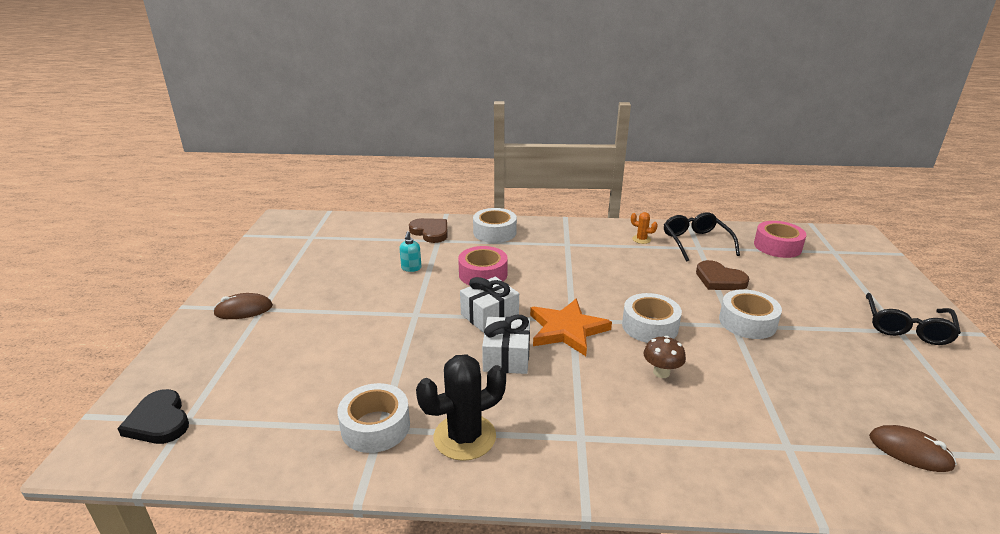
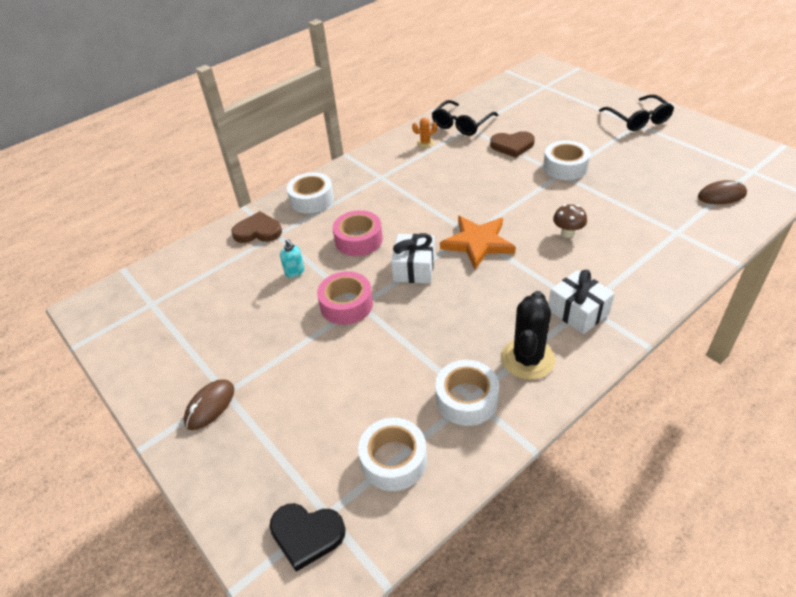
camera: 40 degrees left, 15 degrees up
(506, 357) = (471, 289): white gift -> white gift (578, 312)
(650, 326) = (520, 206): white tape -> white tape (394, 460)
(696, 242) = (461, 124): black glasses -> black glasses turned 90 degrees counterclockwise
(777, 246) = (511, 100): pink tape -> pink tape (346, 304)

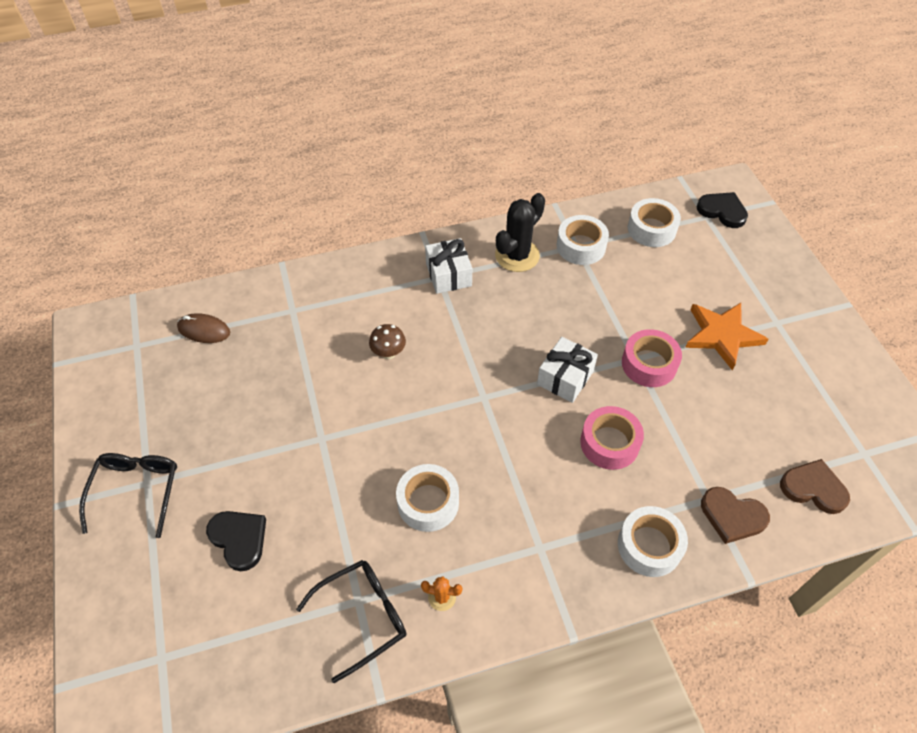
camera: 160 degrees left, 10 degrees up
(210, 406) = (791, 316): brown mouse -> none
(295, 272) = (694, 428): turquoise soap dispenser -> none
(477, 243) = (484, 380): orange star -> orange star (722, 335)
(512, 146) = (332, 523): brown heart -> brown heart (813, 488)
(557, 124) = (239, 539): none -> black heart
(565, 167) = (306, 447): white tape -> white tape (428, 502)

